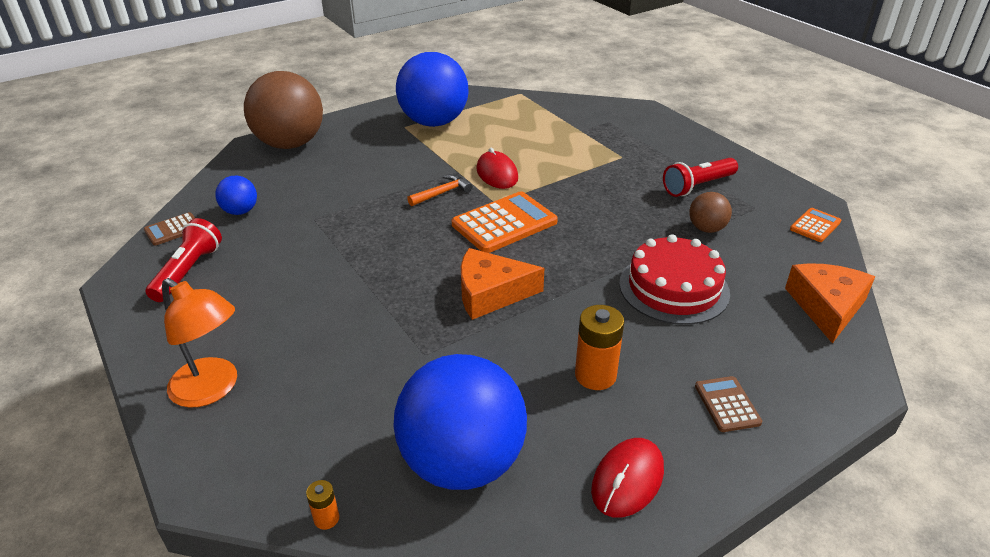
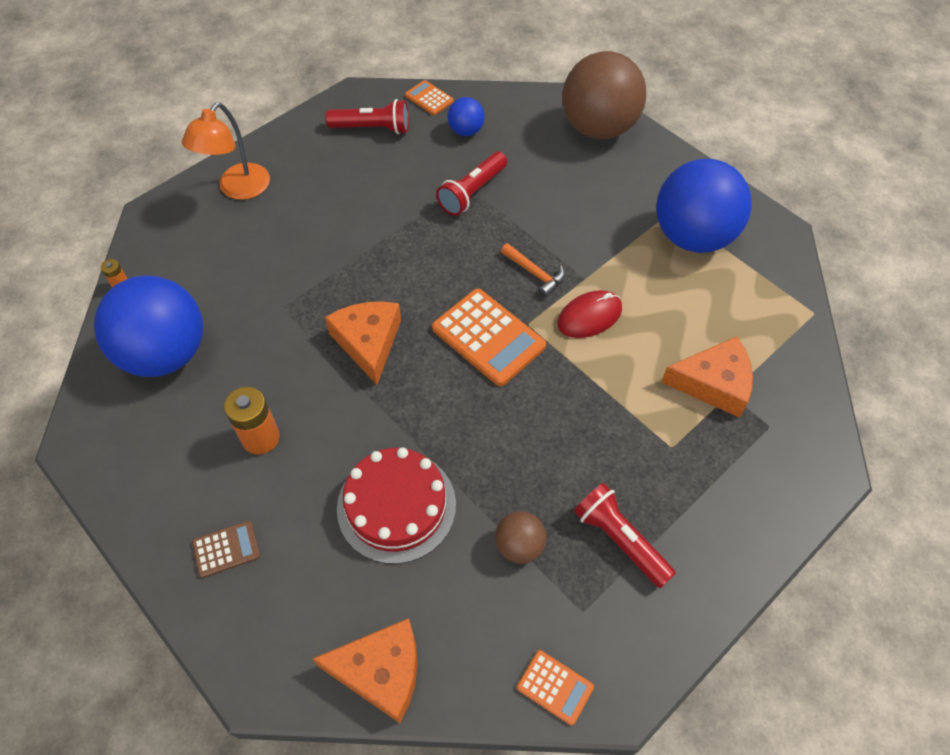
camera: 80 degrees right, 20 degrees up
(173, 229) = (429, 98): brown calculator -> orange calculator
(327, 215) = (472, 192): none -> red flashlight
(571, 134) = (713, 383): none -> orange cheese
(627, 480) = (144, 467): red mouse -> none

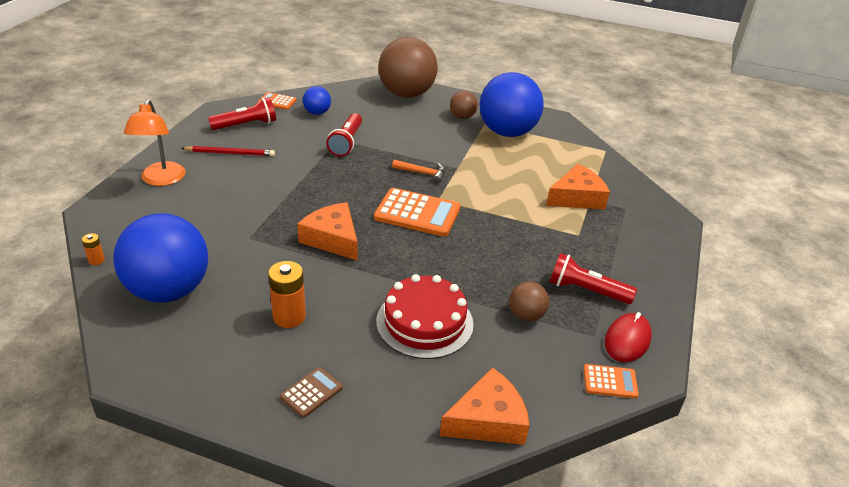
camera: 30 degrees left, 20 degrees down
(331, 170) = (230, 153): none -> red pencil
(589, 316) = (475, 185): red mouse -> red mouse (627, 340)
(648, 190) = (462, 117): none -> brown ball

